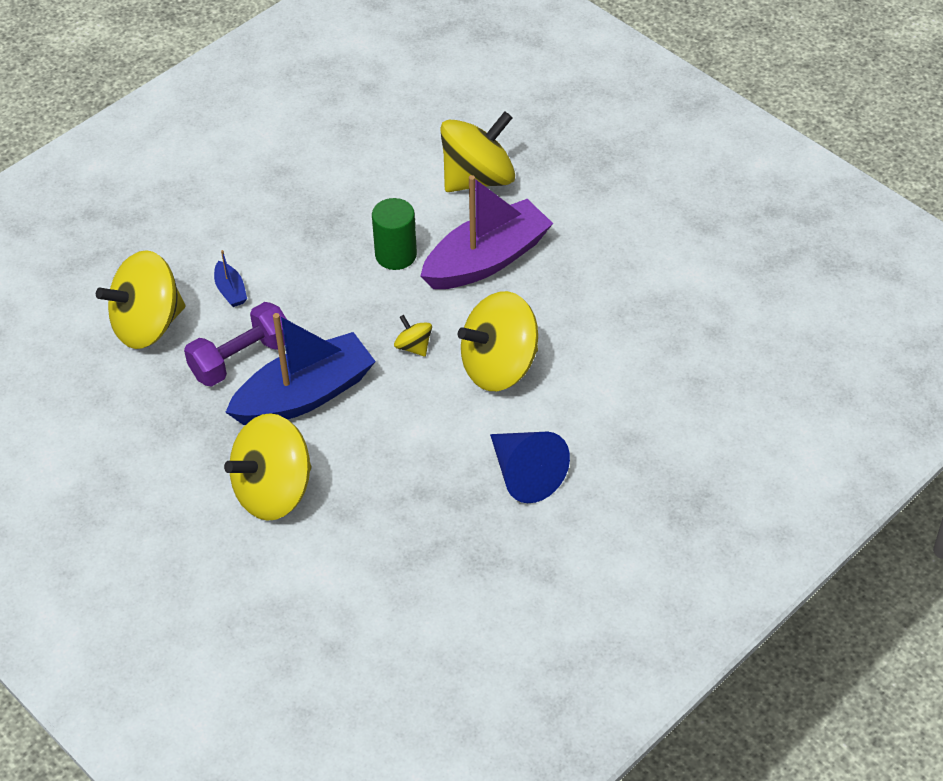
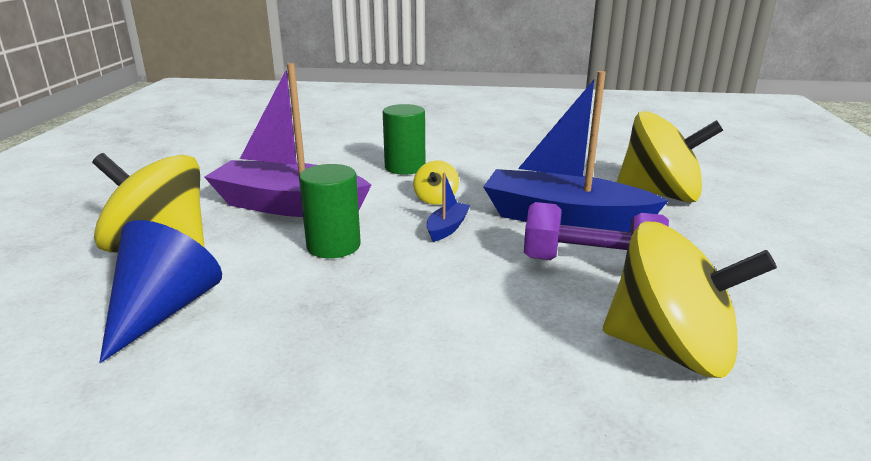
camera: 130 degrees left, 25 degrees down
(230, 290) = (525, 318): blue boat -> blue boat (447, 228)
(499, 366) = (405, 167): yellow spinning top -> green cylinder
(525, 474) = (480, 137): blue cone -> blue cone (163, 310)

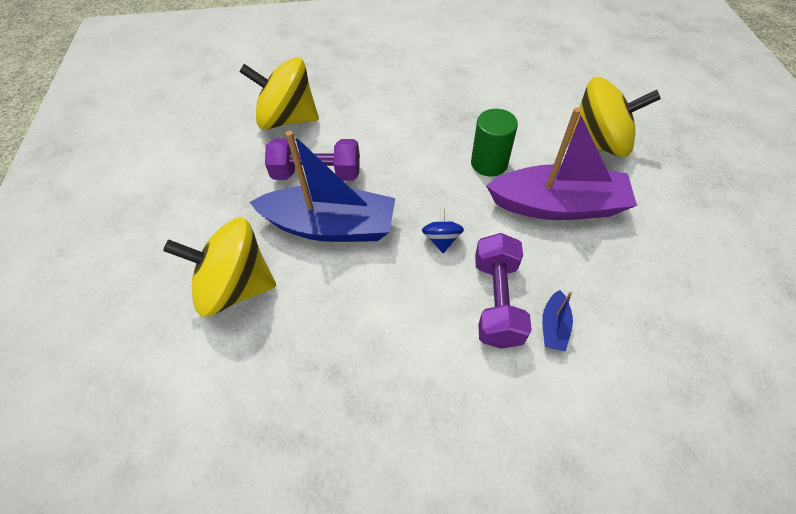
camera: 170 degrees right, 30 degrees up
(163, 310) = (541, 100): blue cone -> none
(405, 167) = (496, 301): green cylinder -> purple dumbbell
(436, 199) = (441, 239): yellow spinning top -> blue spinning top
(447, 228) = (419, 197): blue boat -> blue boat (553, 326)

